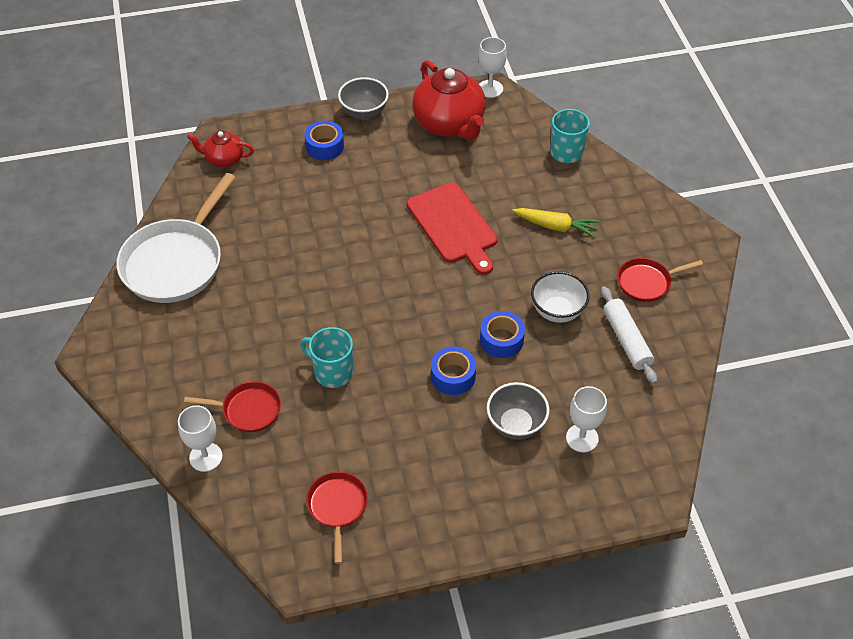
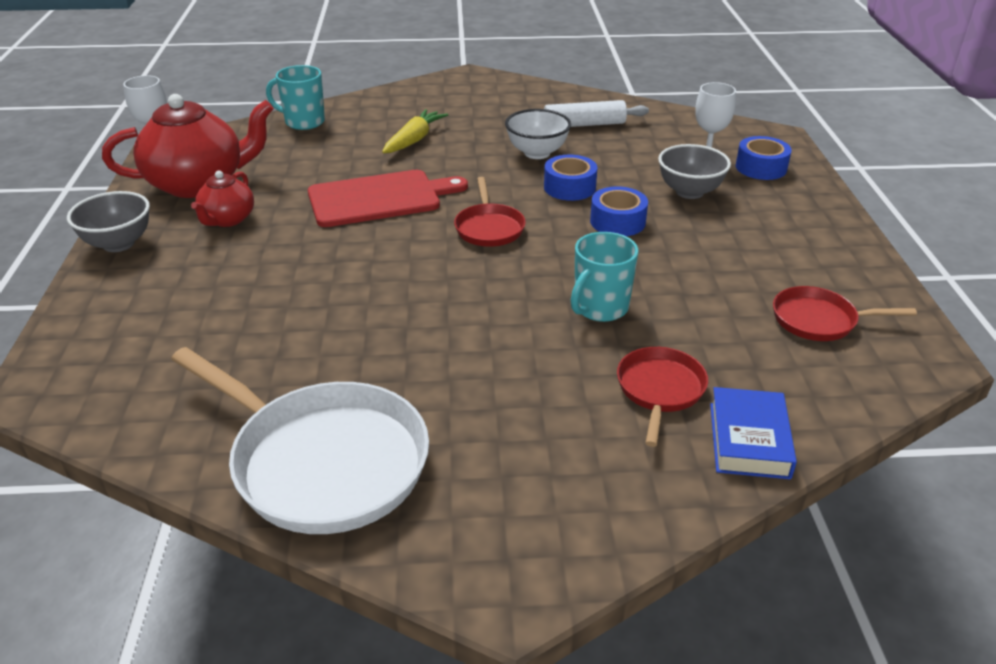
camera: 80 degrees left, 15 degrees down
(206, 457) = (749, 440): white goblet -> blue book
(224, 159) = (103, 389): red teapot -> red teapot (227, 219)
(325, 146) = (159, 283): blue tape -> blue tape (761, 167)
(647, 282) = (512, 107): red pan -> red pan (489, 228)

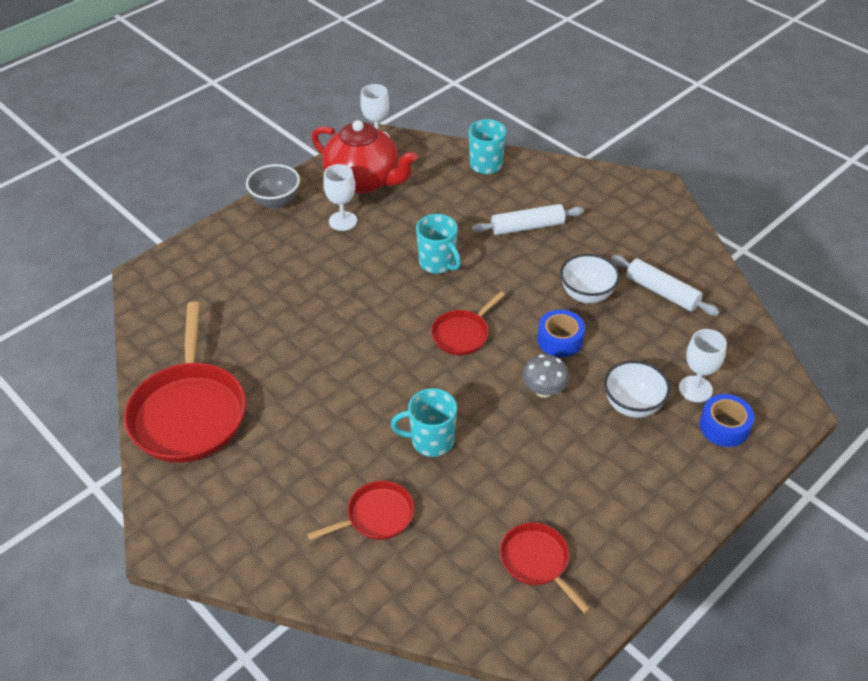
camera: 50 degrees right, 10 degrees up
(227, 219) = (343, 221): red teapot -> white goblet
(322, 461) = (189, 412): white pan -> red pan
(379, 198) = (438, 263): red cutting board -> turquoise mug
(414, 140) = (527, 227): yellow carrot -> white rolling pin
(617, 222) = (544, 390): blue tape -> grey mushroom
(689, 192) = (632, 405): grey bowl -> white bowl
(749, 440) = (369, 583): blue book -> none

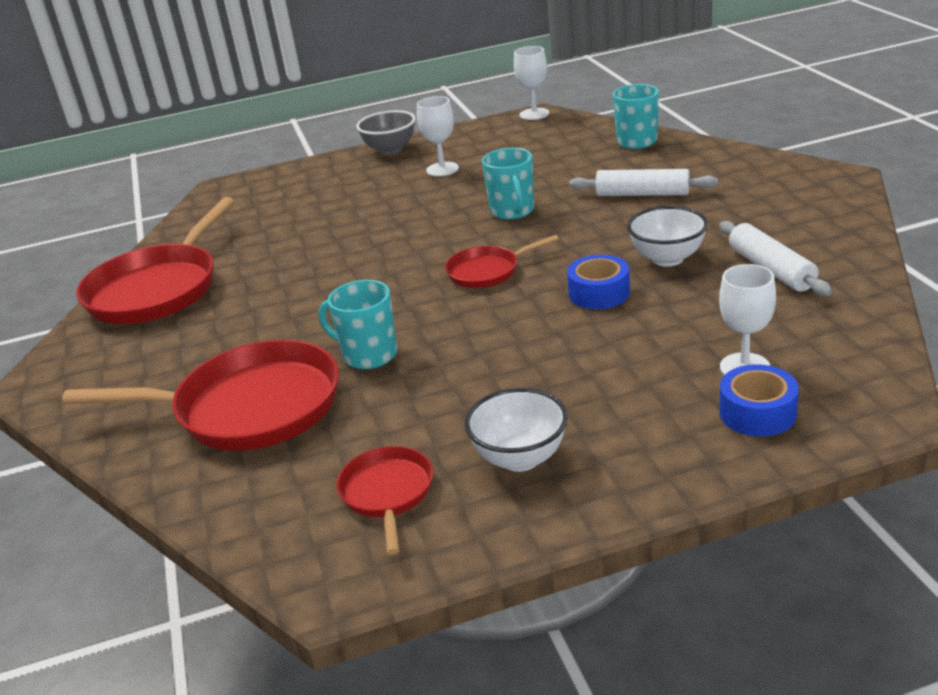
camera: 30 degrees right, 15 degrees down
(364, 181) = (492, 143): red teapot -> none
(376, 516) = (248, 408): red pan -> red pan, size x1.94
(544, 390) = (539, 334): grey mushroom -> none
(632, 405) = (642, 368): white bowl -> white bowl (520, 458)

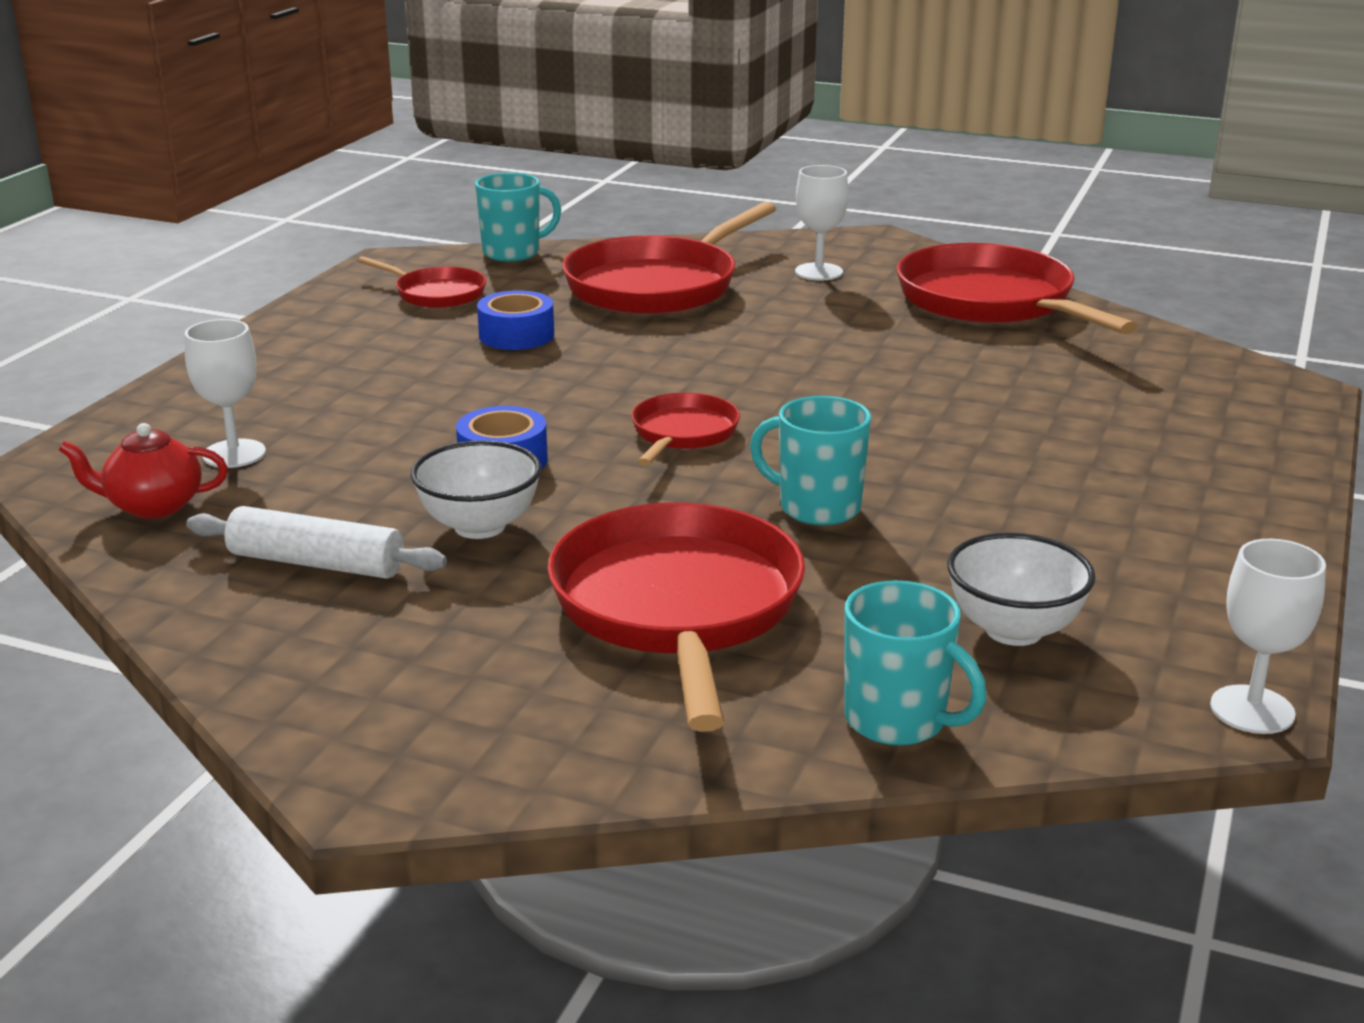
camera: 125 degrees right, 5 degrees down
(368, 355) = (639, 339): turquoise mug -> turquoise mug (513, 252)
(390, 149) = (1265, 525): grey bowl -> none
(442, 169) = (1085, 526): white goblet -> white goblet (818, 272)
(520, 458) = (364, 337): white bowl -> white bowl (1013, 630)
(642, 194) = (678, 608): white rolling pin -> red pan
(757, 413) = (182, 426): blue tape -> blue tape (516, 335)
(831, 344) = (153, 506): none -> red teapot

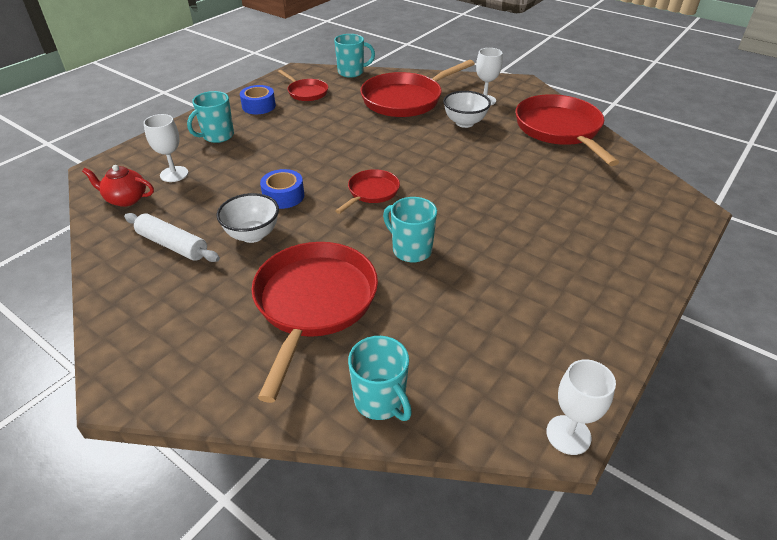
camera: 15 degrees right, 15 degrees up
(287, 383) = (217, 136): none -> turquoise mug
(516, 335) = (328, 121): blue tape -> blue tape (259, 106)
(1013, 630) = (468, 350): white bowl -> white bowl (464, 123)

